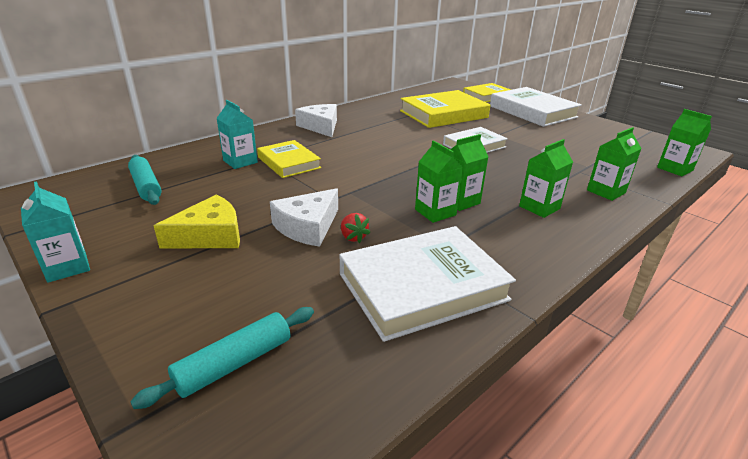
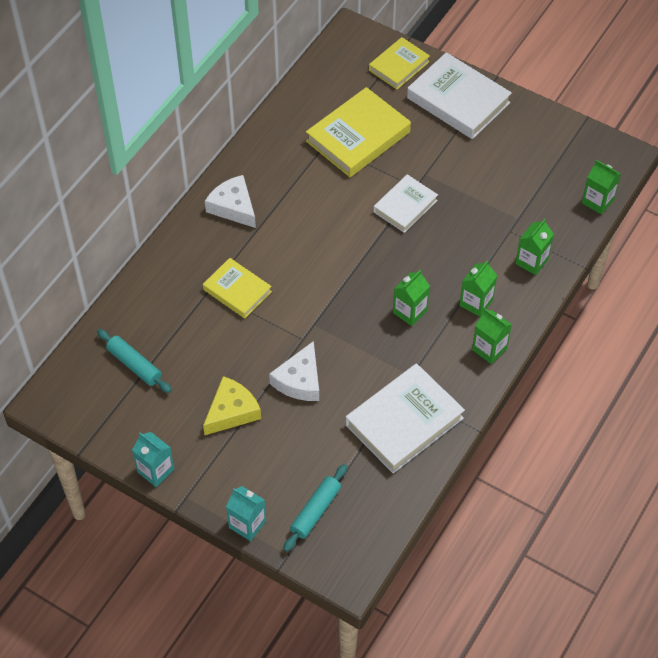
camera: 15 degrees left, 25 degrees up
(240, 161) = (190, 302): turquoise carton -> turquoise carton (247, 524)
(353, 237) = (339, 383): red strawberry -> none
(435, 212) = (393, 333): green carton -> green carton (489, 349)

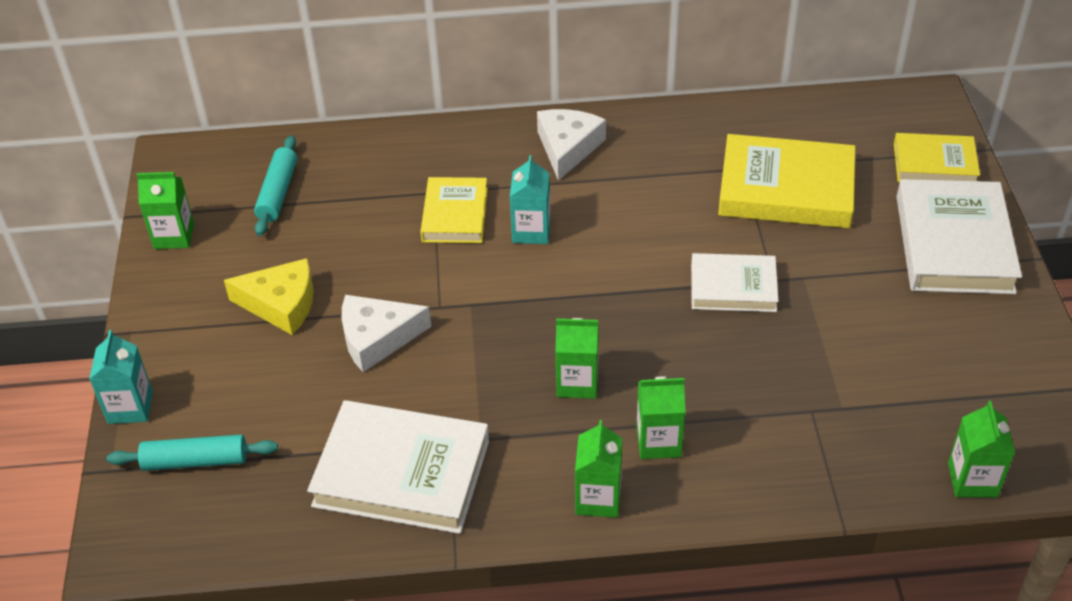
camera: 55 degrees right, 10 degrees down
(155, 470) = (148, 287): turquoise carton -> turquoise carton (531, 231)
(531, 261) = (788, 463): green carton -> green carton (174, 236)

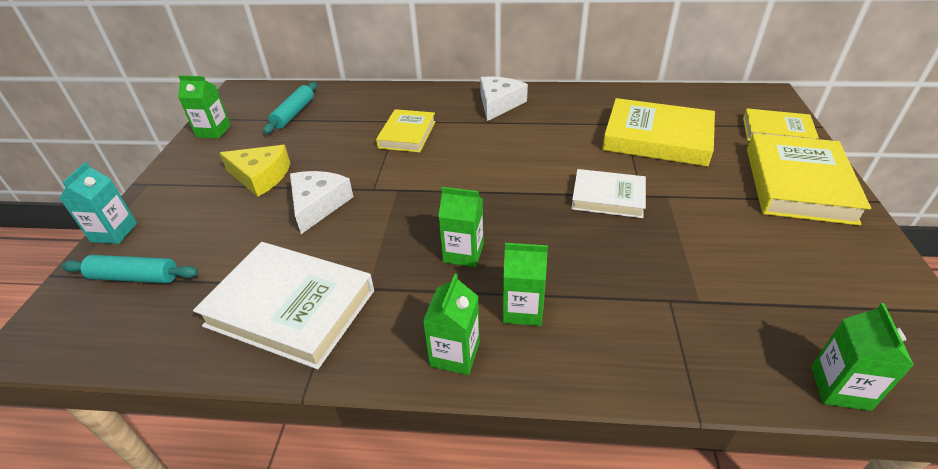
camera: 10 degrees right, 5 degrees down
(377, 338) = (318, 205): white cheese -> white cheese turned 105 degrees clockwise
(531, 231) = (458, 148): turquoise carton -> none
(954, 244) = (798, 184): white book -> yellow book

